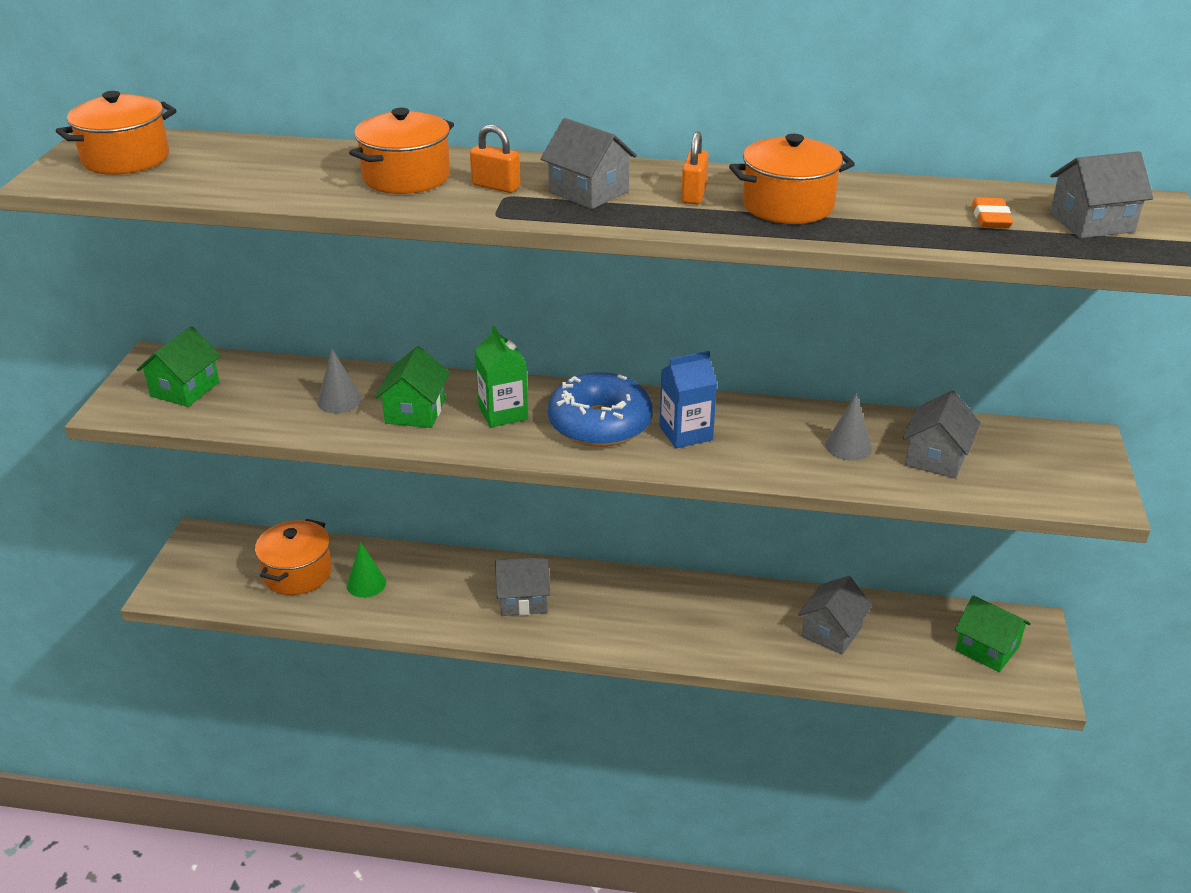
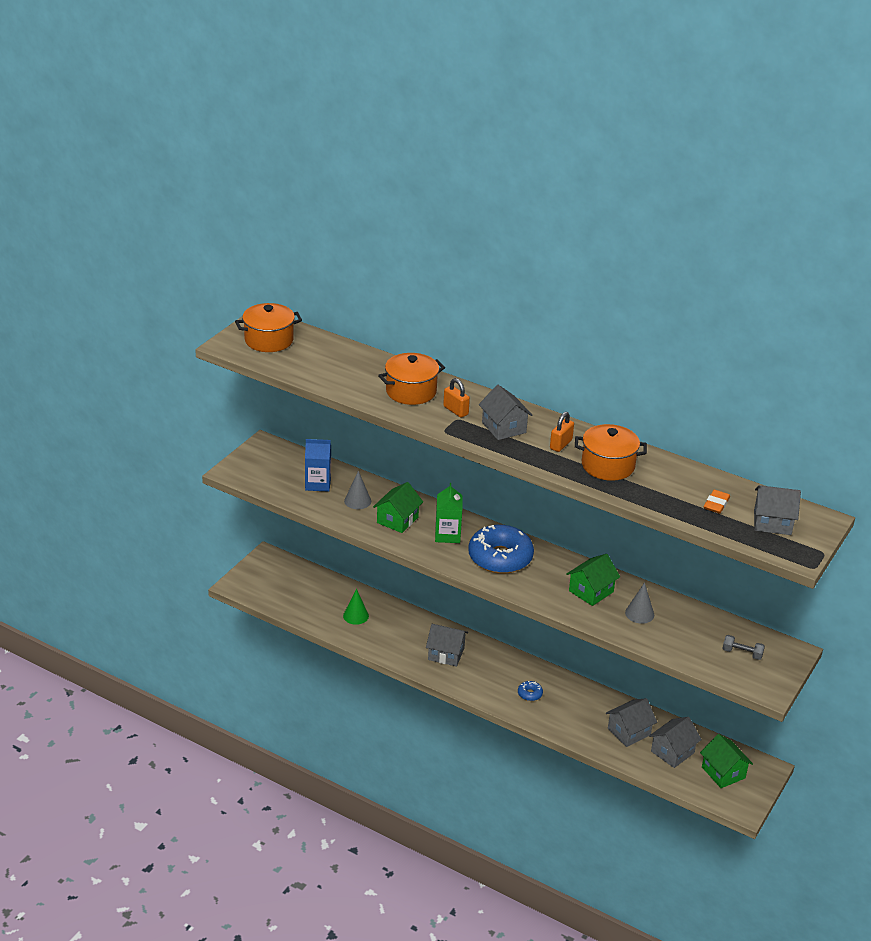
camera: 20 degrees right, 0 degrees up
(185, 389) = (274, 469): green house -> green house (591, 591)
(297, 573) = (317, 597): orange pot -> none
(669, 621) = (529, 694): none -> blue donut
(685, 433) = (547, 578): blue carton -> blue carton (318, 484)
(936, 457) = (688, 635): grey house -> grey house (672, 752)
(1025, 461) = (742, 653): none -> grey dumbbell

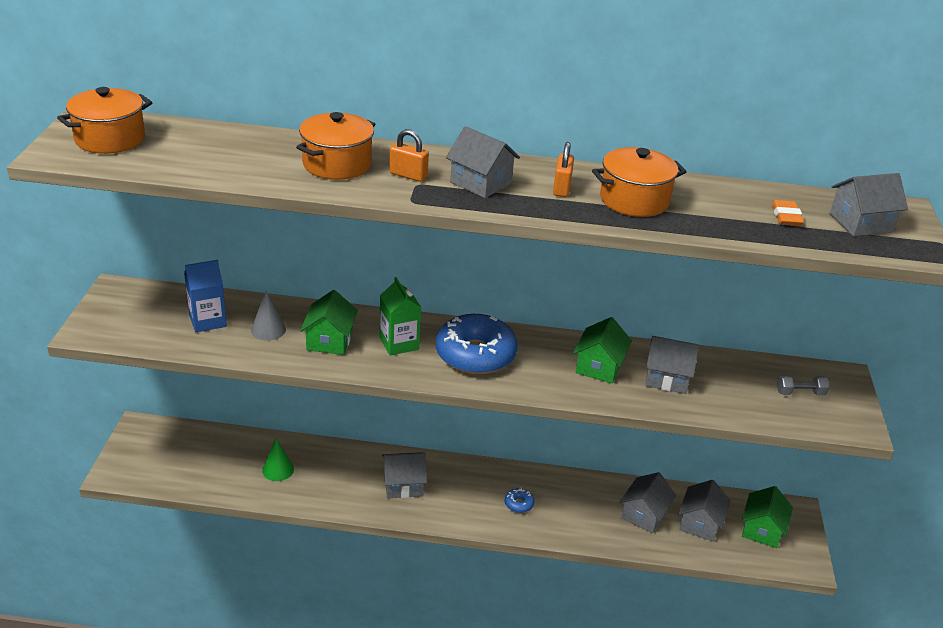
camera: 25 degrees left, 0 degrees up
(639, 613) = (667, 378): grey cone -> grey house
(723, 772) = (762, 530): green house -> green house turned 75 degrees clockwise

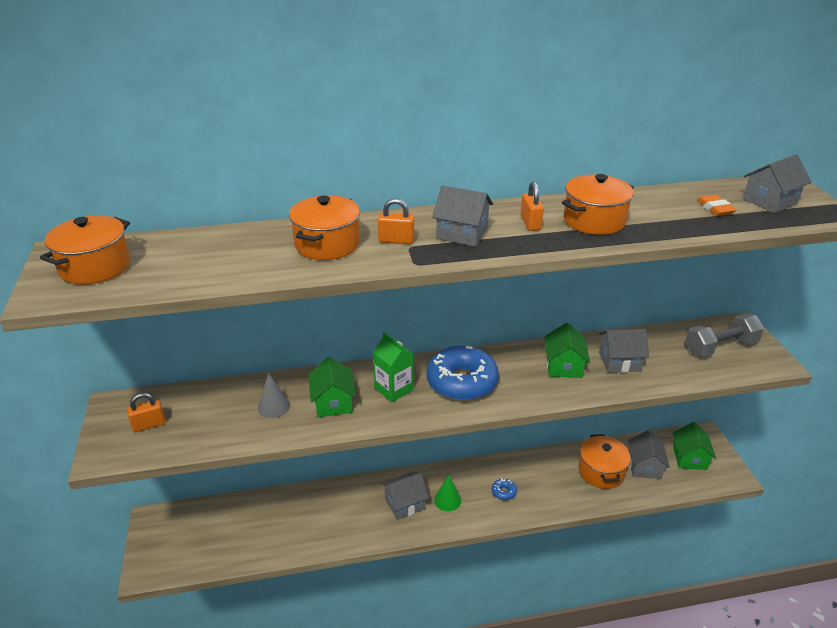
camera: 15 degrees left, 0 degrees up
(141, 316) = (149, 425): none -> orange padlock
(207, 321) = (214, 413): blue carton -> none
(278, 469) = (293, 522): green cone -> green cone (447, 500)
(644, 514) = (601, 472): grey house -> orange pot
(800, 393) = (720, 347): grey dumbbell -> grey dumbbell, size x1.92

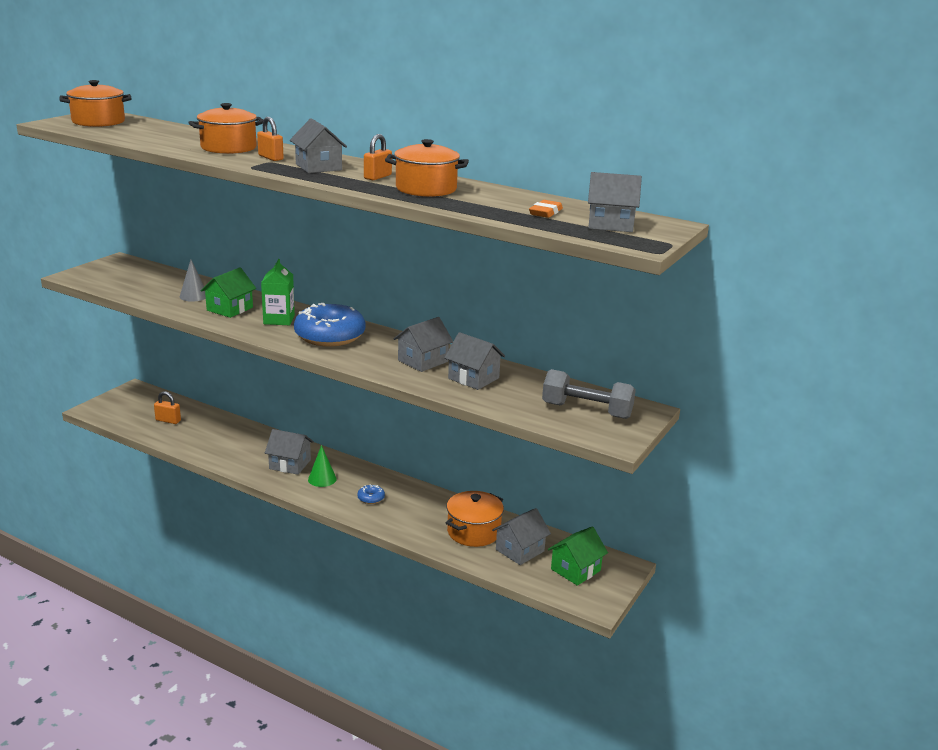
camera: 40 degrees right, 10 degrees down
(149, 425) = (118, 275): orange padlock -> orange padlock (168, 420)
(564, 366) = (423, 361): green house -> grey house

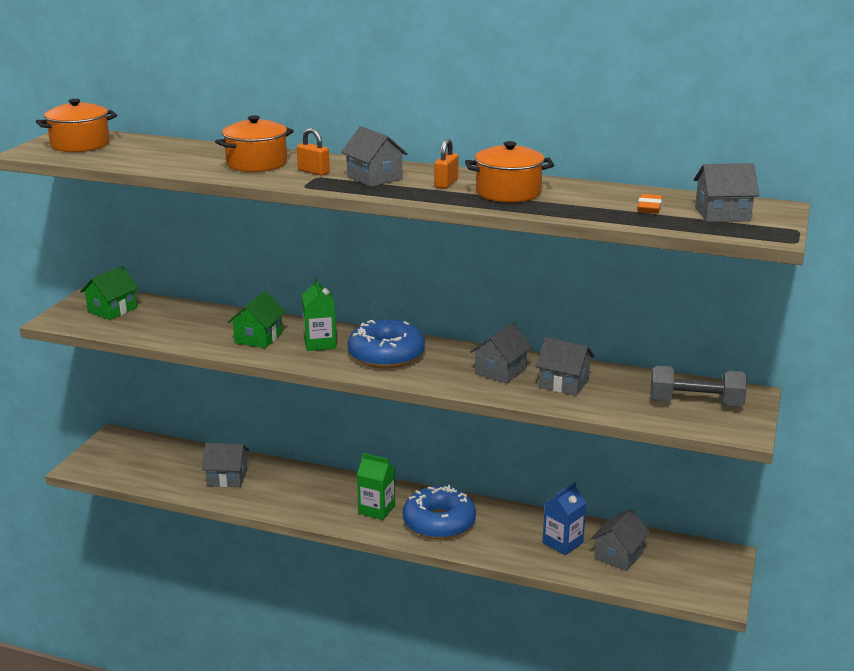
camera: 10 degrees left, 0 degrees up
(168, 420) = (172, 468): orange padlock -> none
(194, 296) = (208, 327): grey cone -> none
(290, 464) = (333, 498): grey house -> grey house (227, 477)
(322, 479) = (376, 509): green cone -> green carton
(371, 498) = (439, 523): blue donut -> blue donut, size x2.47
(473, 532) = (562, 543): orange pot -> blue carton
(575, 570) = (683, 567): green house -> green house (112, 310)

